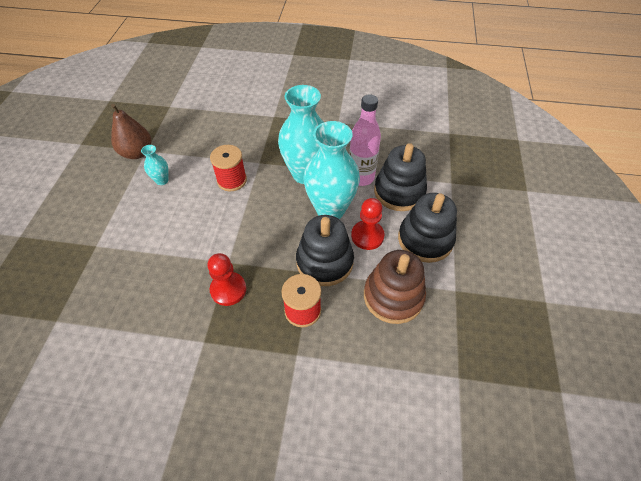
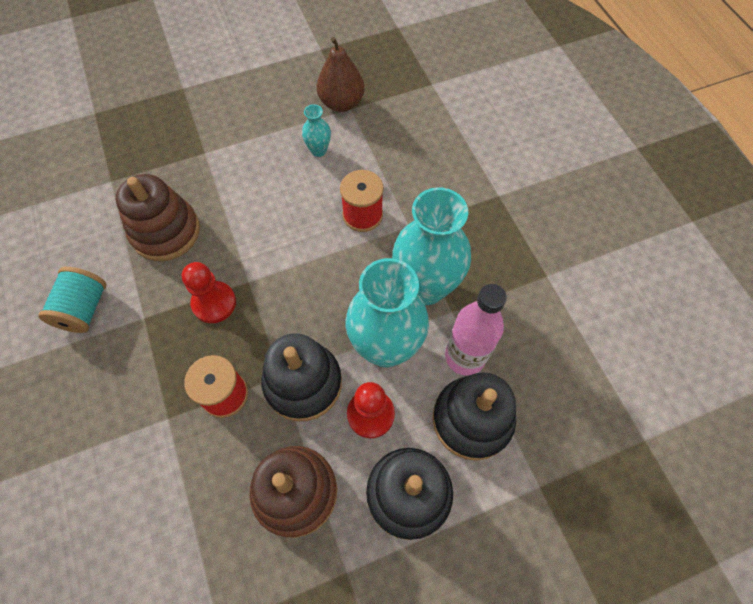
camera: 60 degrees right, 10 degrees up
(142, 298) = (166, 232): none -> brown stacking toy
(161, 384) = (84, 309): none -> turquoise spool

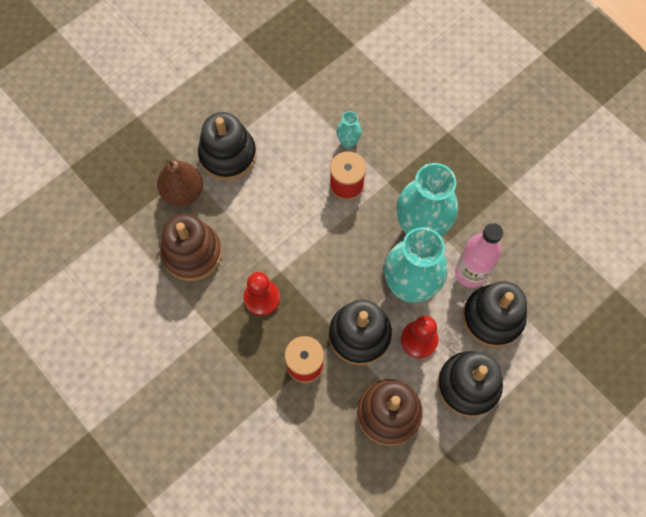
camera: 20 degrees left, 5 degrees up
(84, 309) = (160, 339): turquoise spool -> none
(252, 148) = (228, 155): none -> black stacking toy
(318, 150) = (285, 139): turquoise vase -> turquoise vase (348, 142)
(341, 103) = (285, 87): brown pear -> brown pear (183, 192)

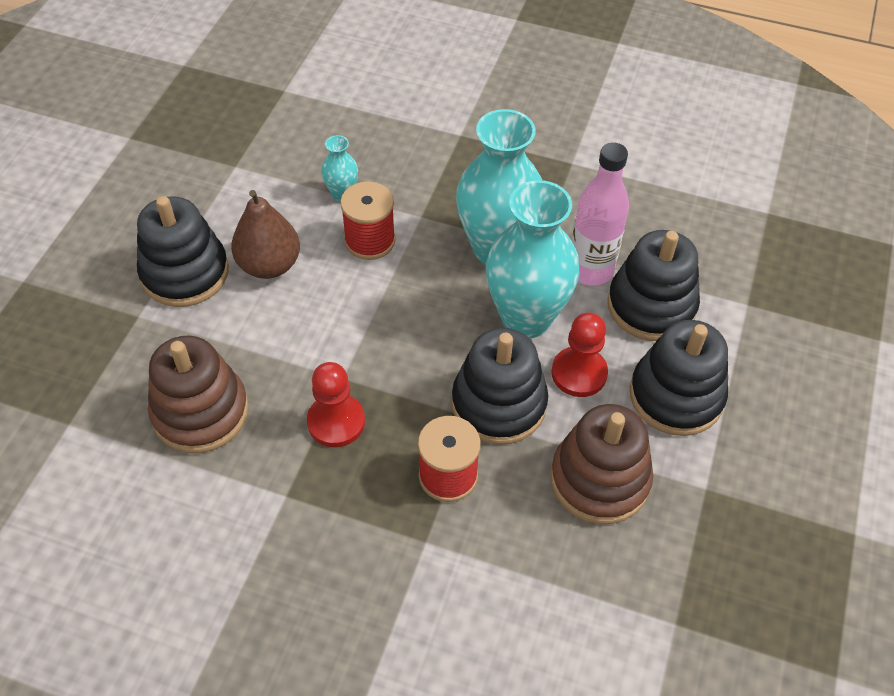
camera: 30 degrees left, 15 degrees down
(183, 192) = (144, 343): brown pear -> brown pear (269, 265)

